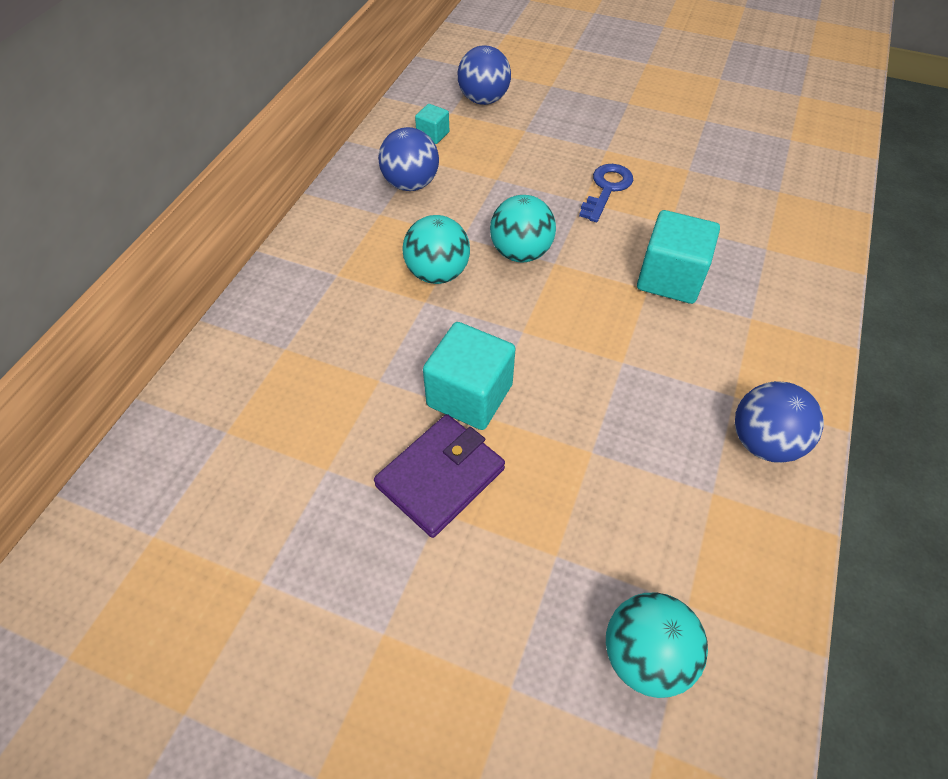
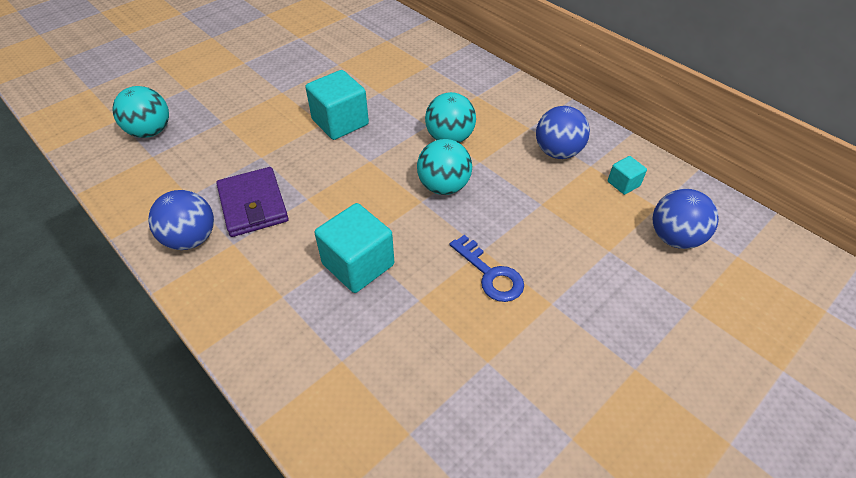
camera: 115 degrees right, 5 degrees down
(440, 477) = (299, 97): purple wallet -> purple wallet (253, 205)

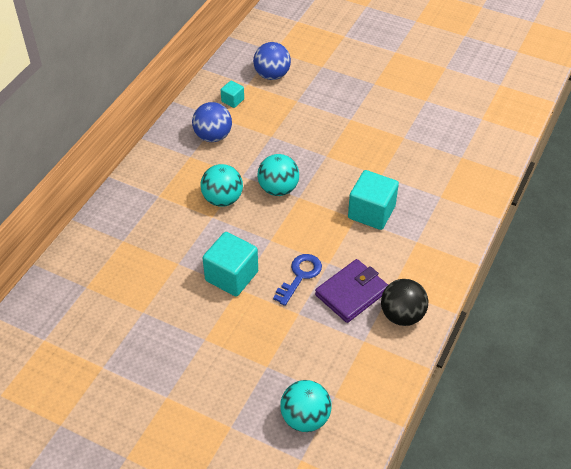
camera: 110 degrees left, 0 degrees up
(191, 239) = (402, 315): blue ball -> black ball
(490, 274) = (344, 148): blue key -> blue key (300, 276)

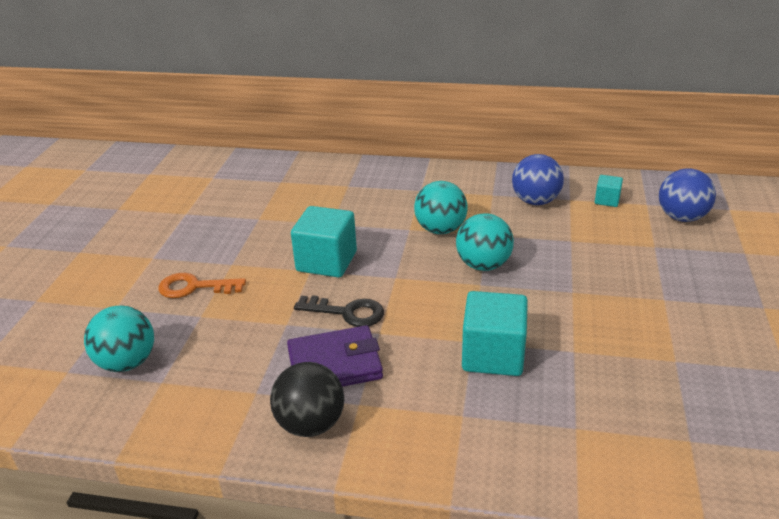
camera: 75 degrees right, 15 degrees down
(226, 368) = (194, 287): none -> orange key
(300, 276) = (347, 312): blue key -> black key
(351, 293) = (335, 364): purple wallet -> purple wallet turned 45 degrees counterclockwise

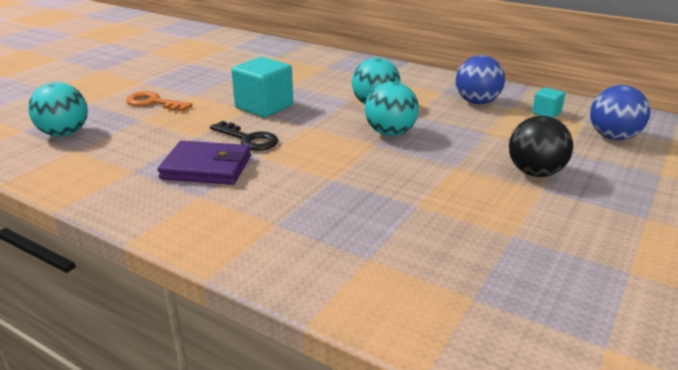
camera: 20 degrees right, 5 degrees down
(310, 424) = (151, 199): black ball -> black ball (535, 173)
(493, 355) = (341, 191): turquoise cube -> none

